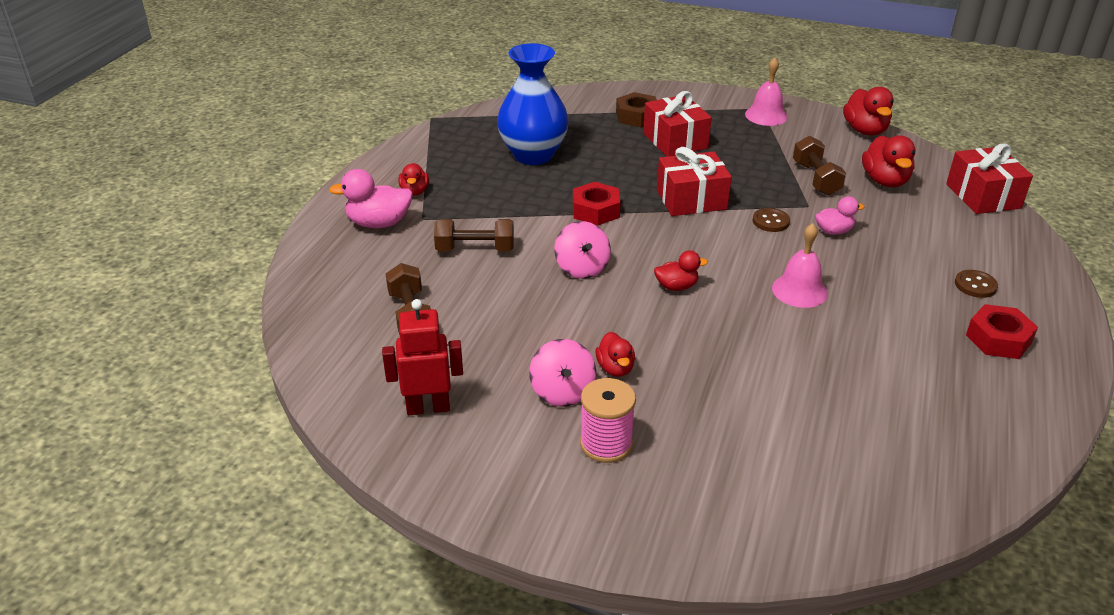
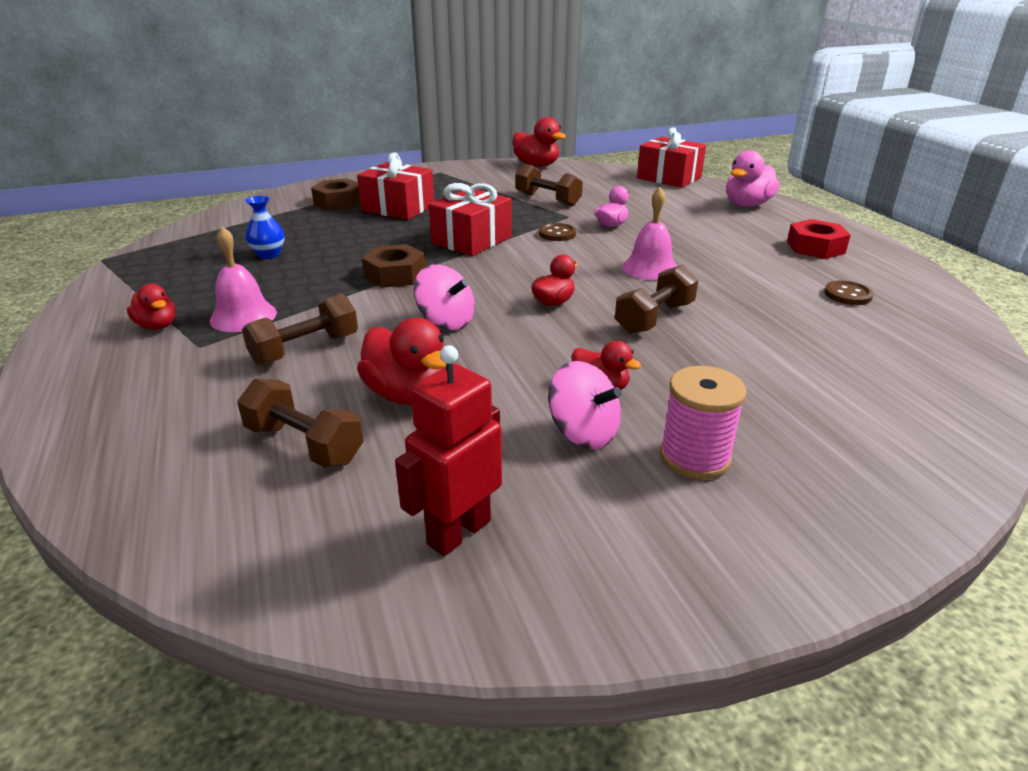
camera: 40 degrees left, 5 degrees down
(379, 223) = (141, 371): pink duck -> pink duck (747, 205)
(533, 155) = (268, 254): blue vase -> blue vase, size x0.44
(595, 210) = (395, 275): red nut -> brown nut
(732, 336) = (654, 318): none -> brown dumbbell
(766, 115) = (450, 175): pink bell -> pink bell (243, 316)
(885, 181) = (596, 187): red duck -> red duck (407, 395)
(975, 285) = (749, 224): brown button -> brown button (847, 295)

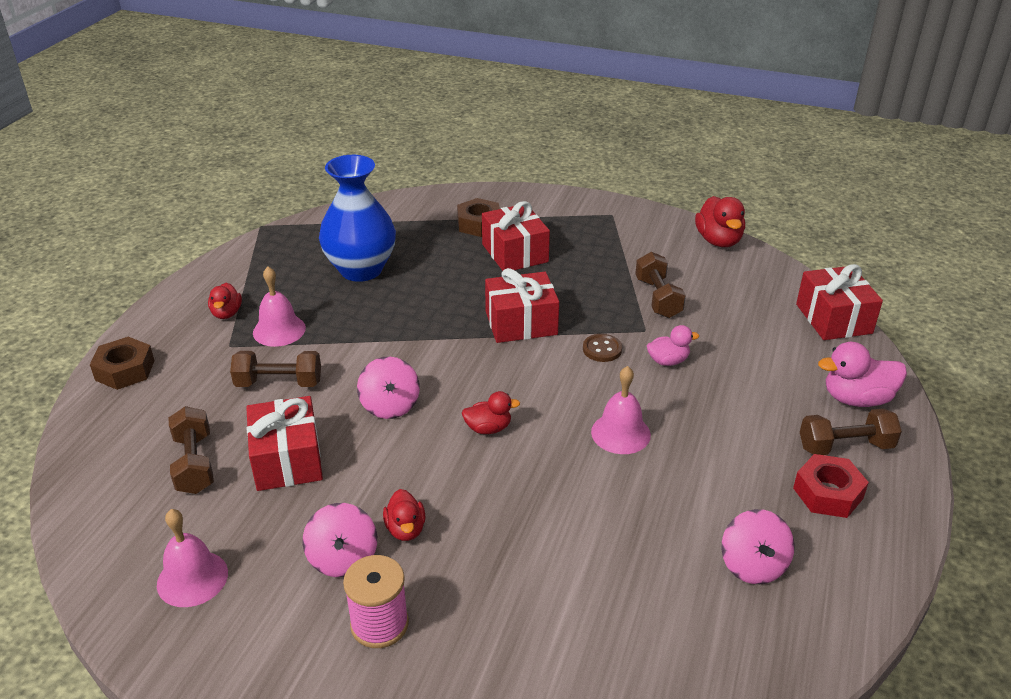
camera: 40 degrees right, 5 degrees up
(268, 254) = (361, 270): blue vase -> blue vase, size x2.29
(395, 275) = (416, 336): brown nut -> brown nut (125, 370)
(407, 395) = (287, 460): red duck -> red gift
(458, 532) = (192, 578): red robot -> pink bell
(654, 318) = (539, 489): brown dumbbell -> brown dumbbell (845, 447)
(847, 295) = (753, 565): brown button -> pink spinning top

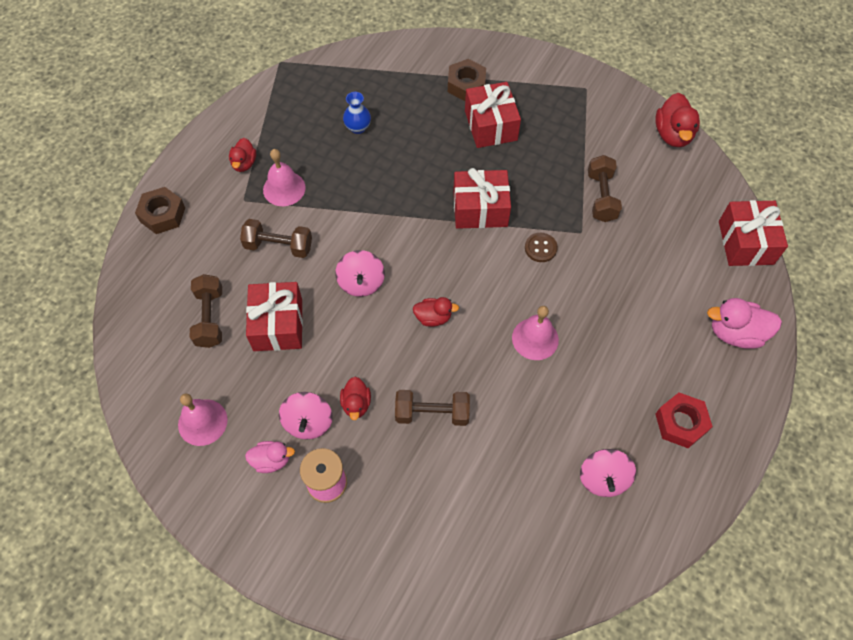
camera: 10 degrees right, 25 degrees up
(361, 270) = (358, 128): blue vase -> blue vase, size x0.44
(668, 361) = (591, 269): pink duck -> pink duck (271, 460)
(845, 447) = (709, 380): brown dumbbell -> brown dumbbell (432, 413)

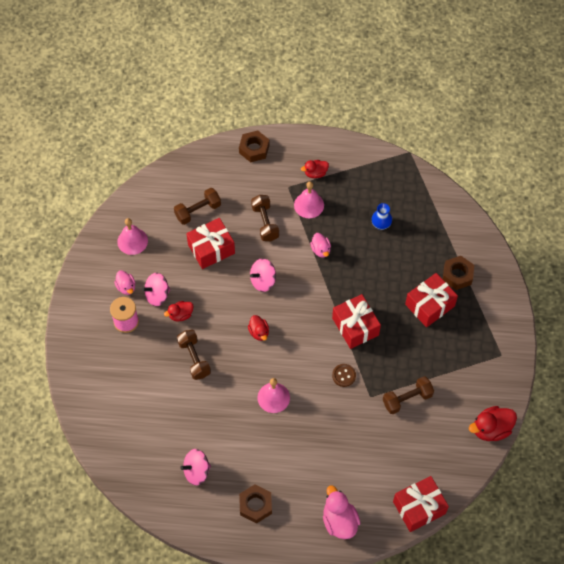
camera: 65 degrees right, 0 degrees up
(355, 202) = (320, 250): none -> pink duck
(680, 423) = (255, 505): red nut -> brown nut

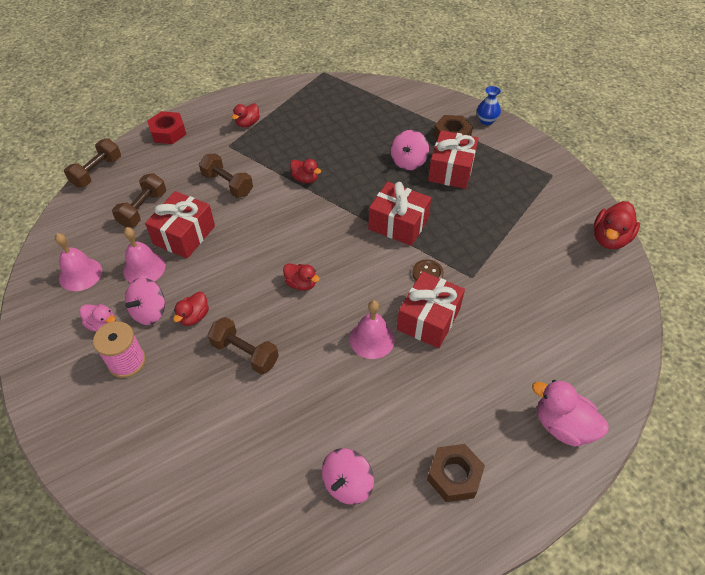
camera: 35 degrees left, 10 degrees down
(254, 149) = (168, 132): brown nut -> red nut
(263, 281) = (266, 234): pink spinning top -> pink spinning top (408, 161)
(309, 205) = (262, 150): pink bell -> pink bell (144, 268)
(320, 250) = (305, 179): pink duck -> red duck
(381, 224) = (346, 132): blue vase -> blue vase (486, 121)
(407, 399) = (509, 258): brown dumbbell -> brown dumbbell (97, 172)
(419, 507) = (625, 354): red gift -> red gift (428, 319)

